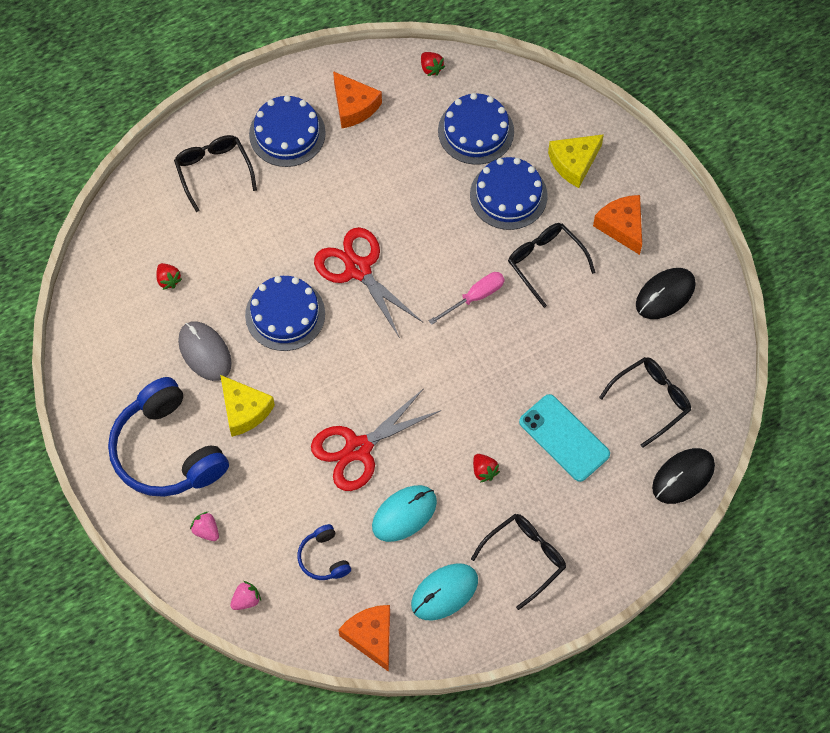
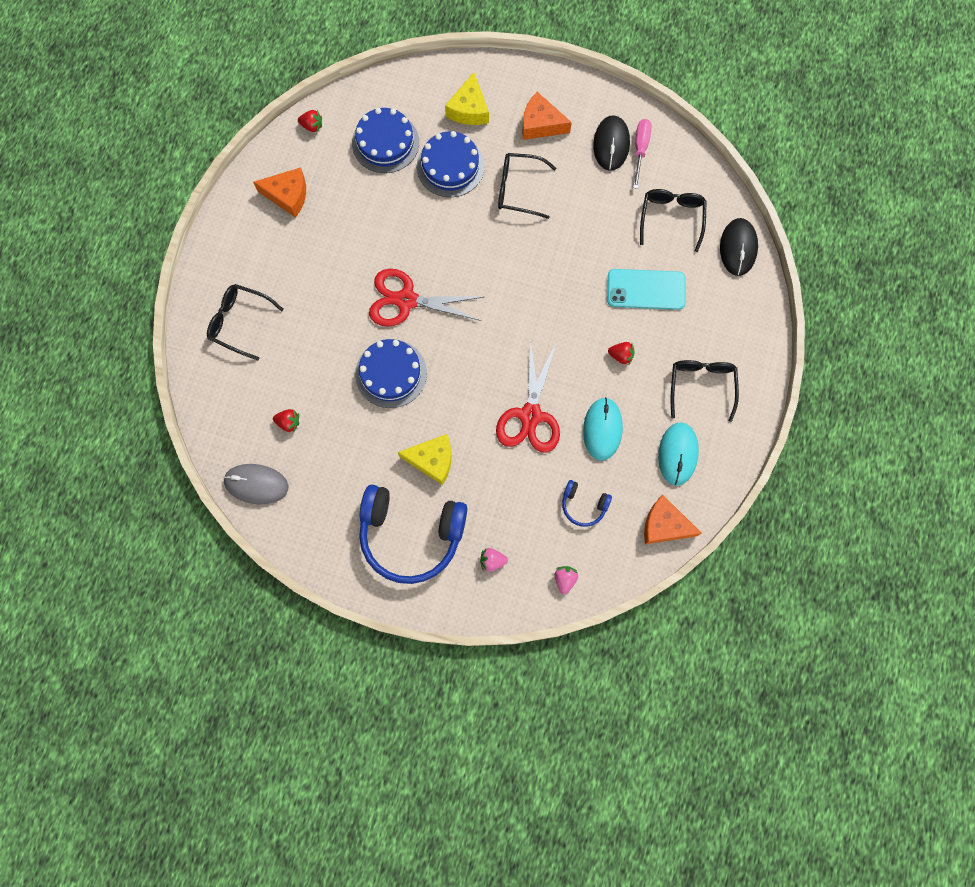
camera: 45 degrees left, 10 degrees up
(205, 352) = (365, 447): grey mouse -> grey mouse (256, 484)
(287, 133) = (262, 253): blue cake -> none
(475, 297) = (499, 251): pink screwdriver -> pink screwdriver (640, 149)

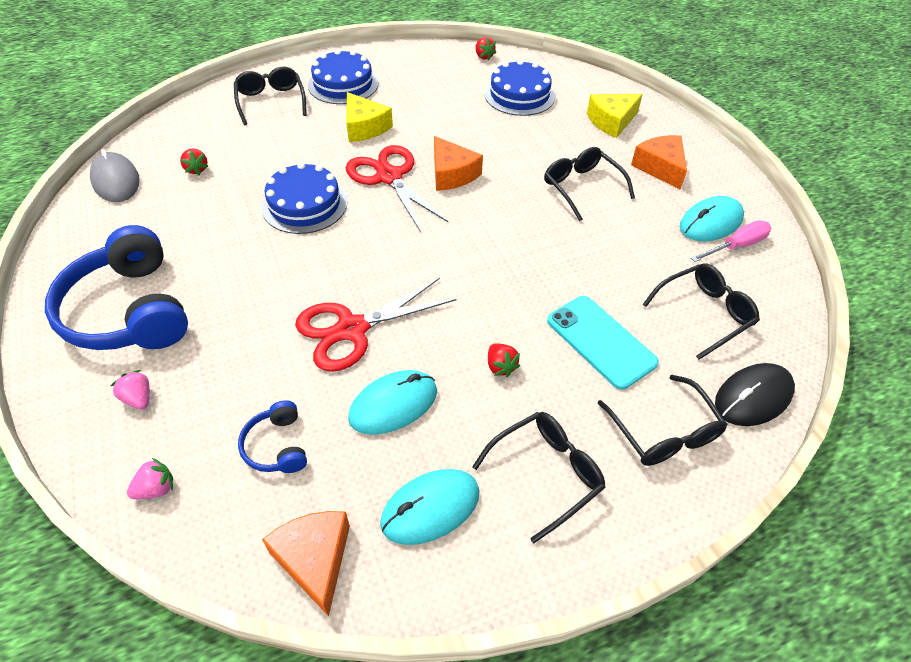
camera: 50 degrees right, 25 degrees down
(288, 195) = (411, 73): orange cheese -> orange cheese (452, 174)
(432, 460) = (232, 281): yellow cheese -> yellow cheese (364, 127)
(450, 166) = (547, 137): blue cake -> blue cake (343, 84)
(611, 144) = (710, 222): black mouse -> turquoise mouse
(722, 310) = (663, 431): none -> black glasses

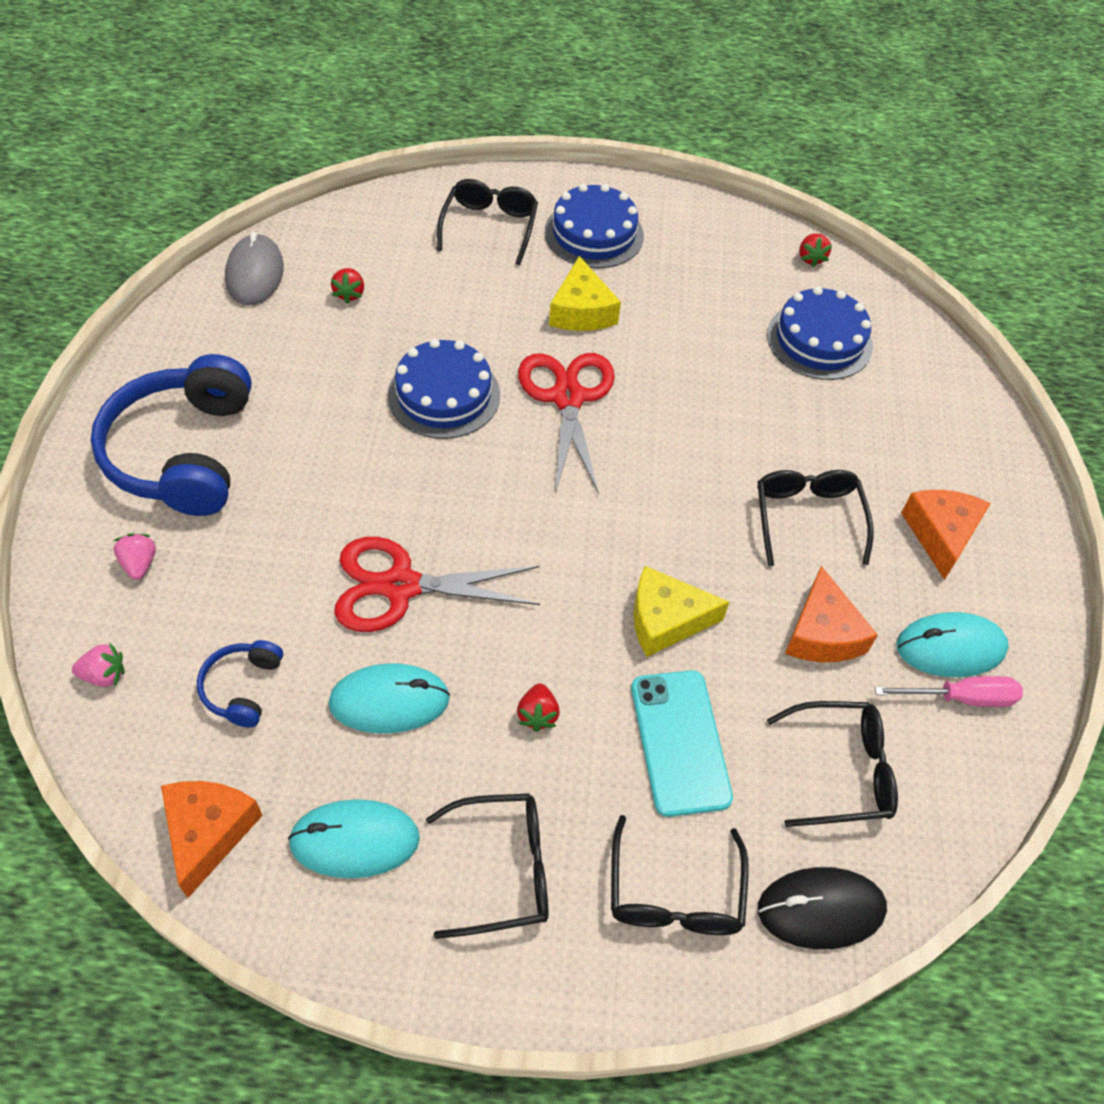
camera: 25 degrees right, 5 degrees up
(452, 174) = (648, 426): orange cheese -> orange cheese (822, 633)
(611, 121) = (922, 433): yellow cheese -> yellow cheese (665, 620)

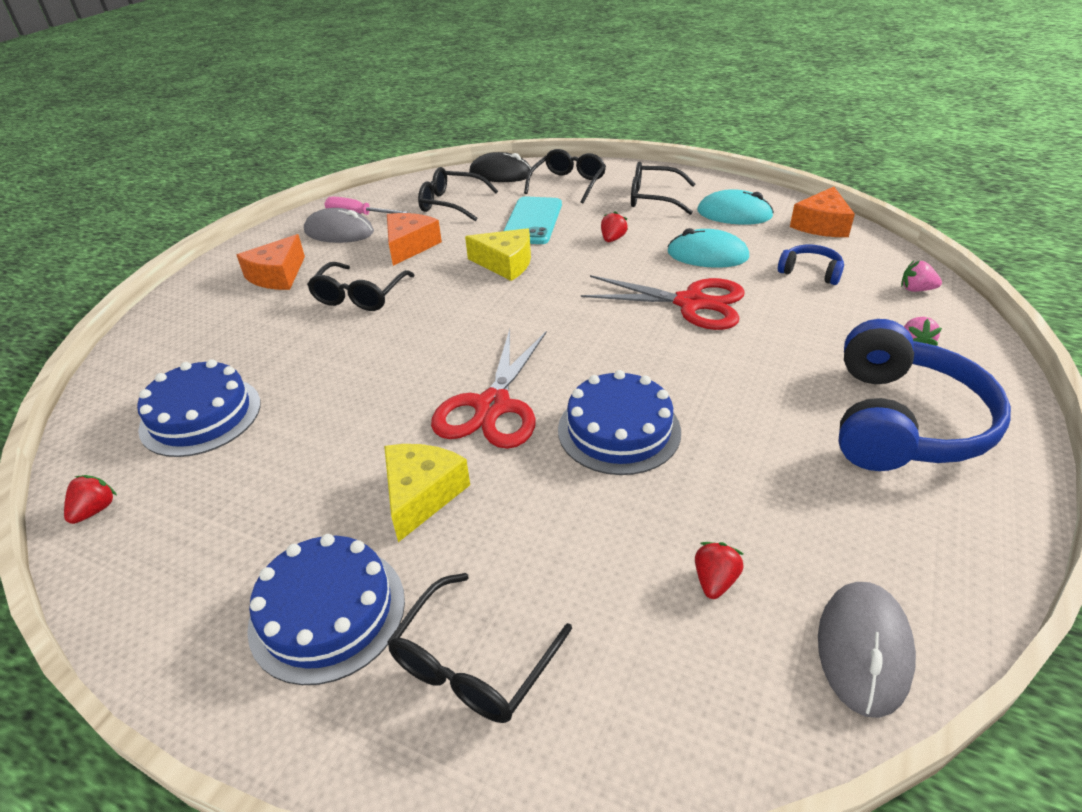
camera: 155 degrees left, 15 degrees down
(242, 688) = (810, 272): blue headphones -> blue headphones turned 90 degrees counterclockwise
(950, 648) = (339, 232): turquoise mouse -> grey mouse

